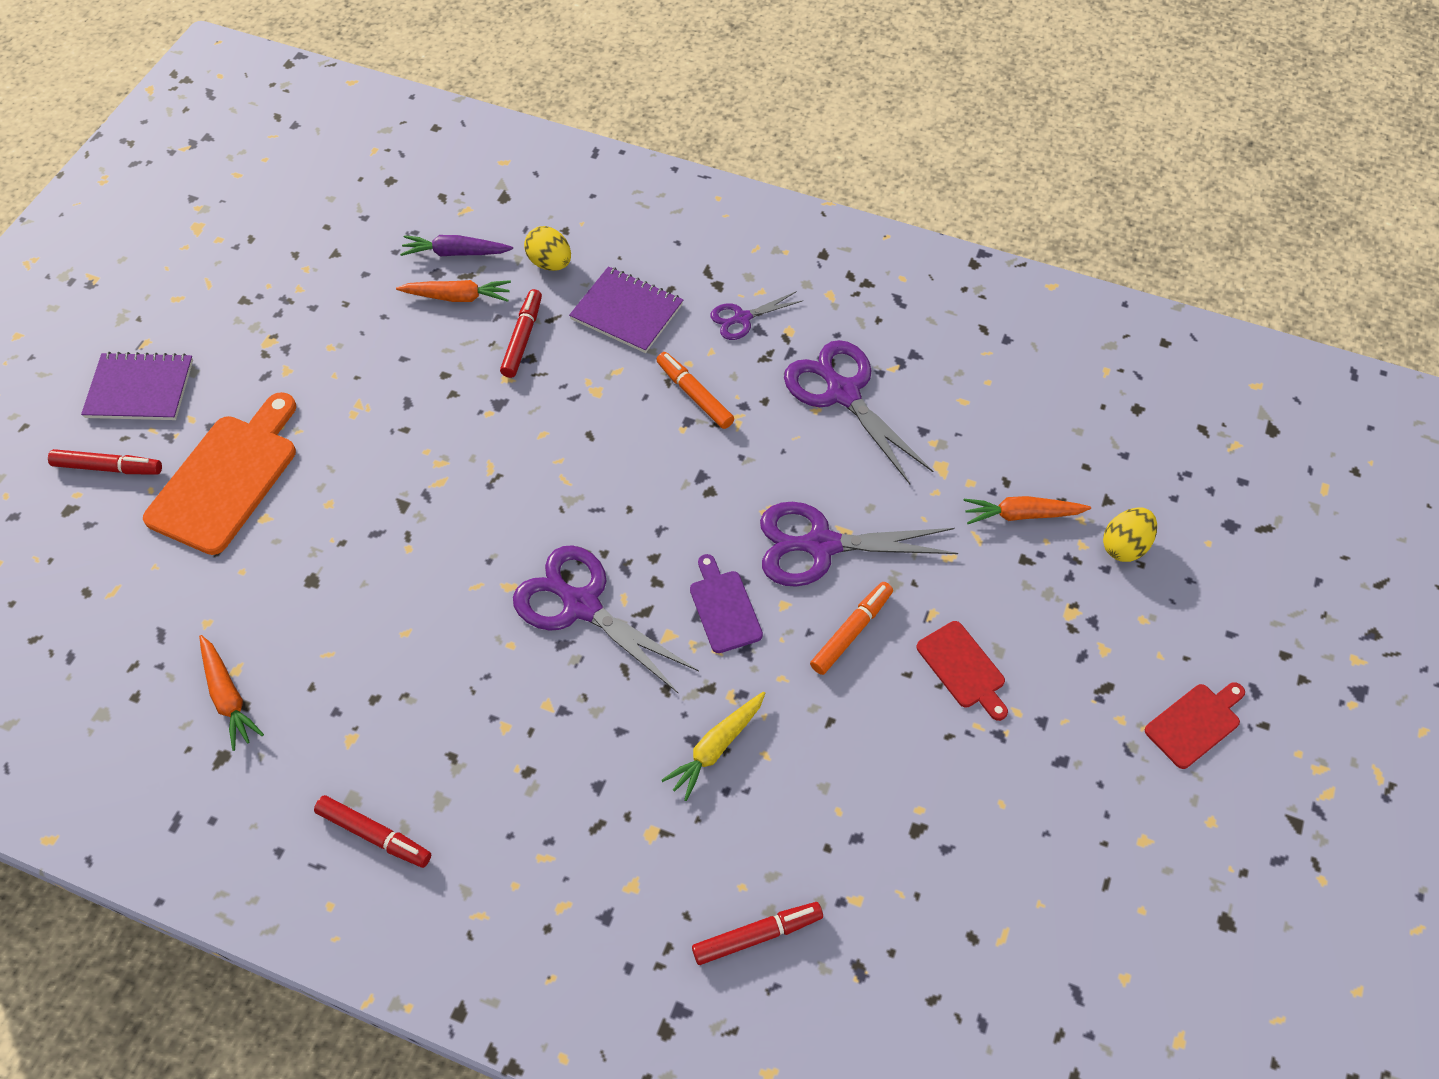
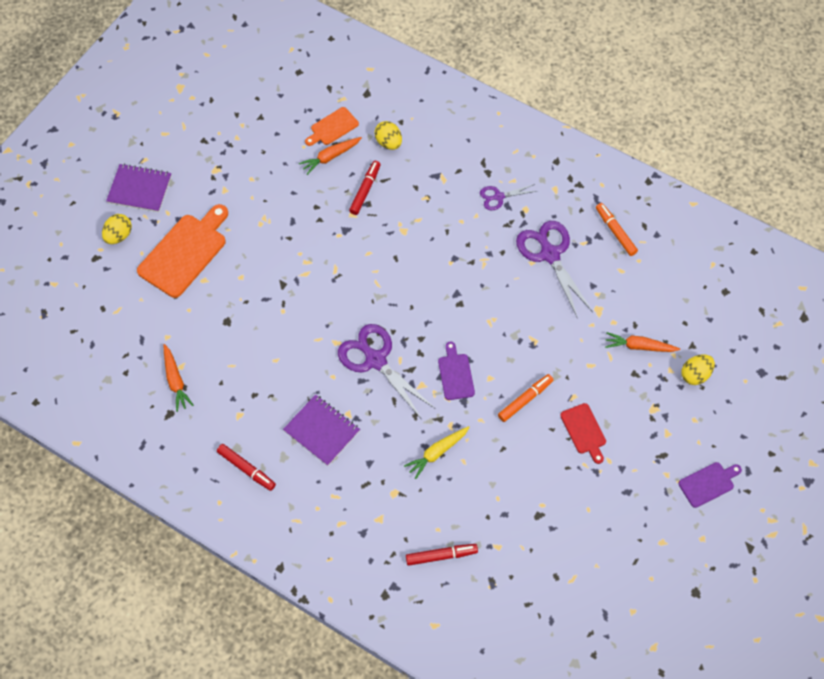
camera: 10 degrees right, 5 degrees up
(108, 467) = (119, 235): red marker -> yellow egg
(455, 253) = (332, 127): purple carrot -> orange cutting board
(458, 297) = (330, 157): orange carrot -> orange carrot turned 135 degrees clockwise
(627, 312) = (430, 182): purple notebook -> purple notebook (322, 431)
(694, 395) = (461, 242): orange marker -> orange marker (615, 232)
(821, 545) = (518, 346): purple scissors -> none
(1195, 723) = (708, 483): red cutting board -> purple cutting board

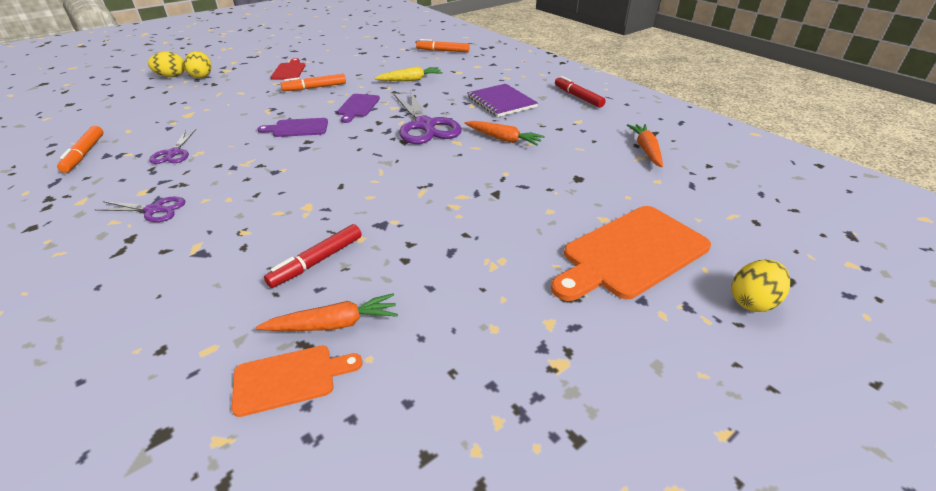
camera: 160 degrees left, 25 degrees down
(139, 189) = (725, 370): purple notebook -> none
(388, 143) = (218, 319): yellow egg -> yellow egg (202, 76)
(441, 555) = (443, 51): red marker -> orange marker
(550, 254) = (174, 153): purple scissors -> purple scissors, size x0.53
(639, 346) = (188, 93): orange carrot -> orange carrot (503, 139)
(708, 483) = (239, 45): purple cutting board -> purple cutting board (298, 128)

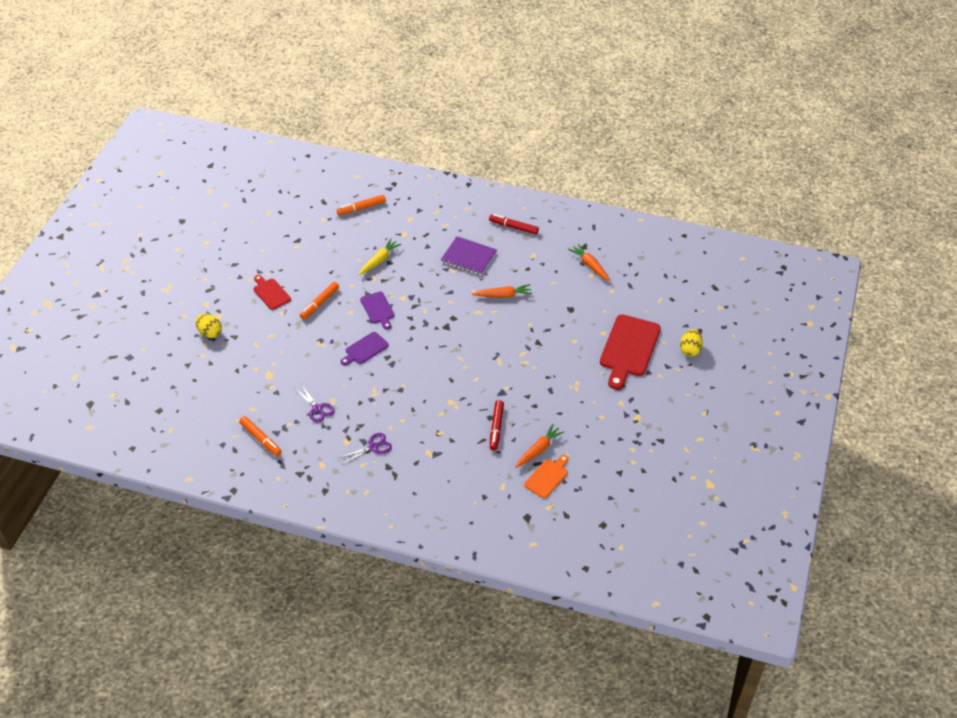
camera: 35 degrees left, 10 degrees up
(171, 76) = (184, 345): yellow egg -> none
(424, 125) = (443, 306): purple scissors -> none
(631, 253) = (629, 349): orange cutting board -> red cutting board

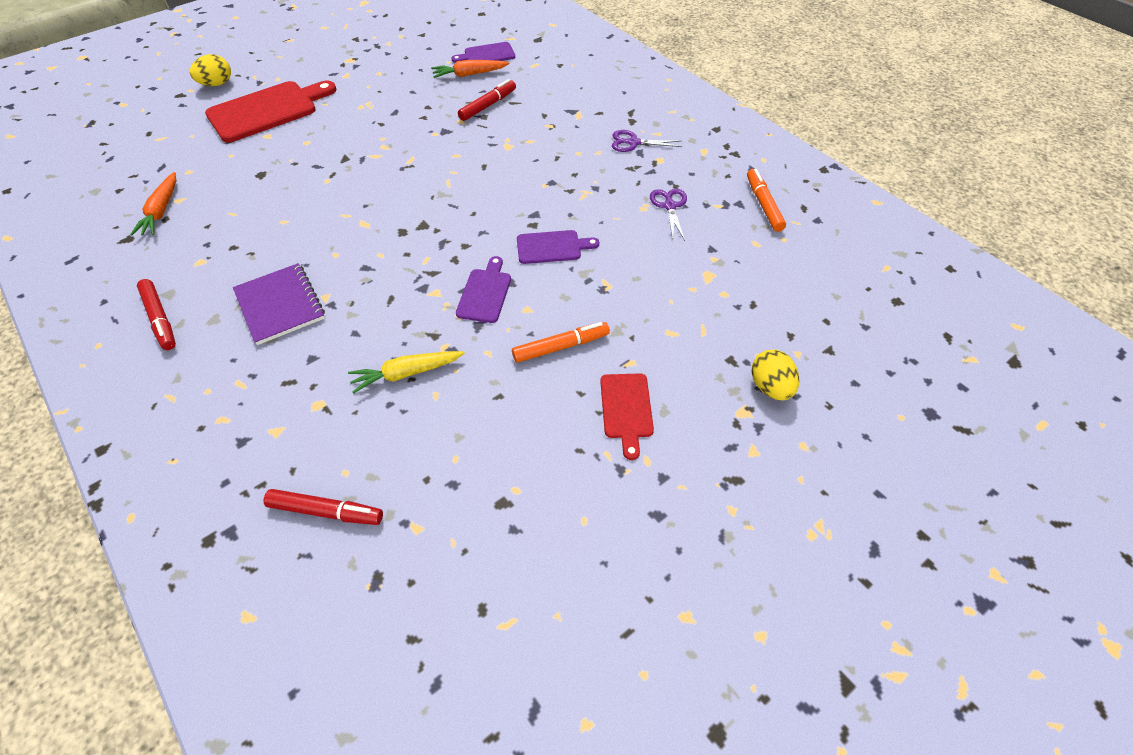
camera: 145 degrees left, 5 degrees up
(361, 208) = (326, 511): orange marker -> red marker
(503, 295) = (309, 228): orange carrot -> none
(547, 477) = (487, 55): orange cutting board -> purple cutting board

